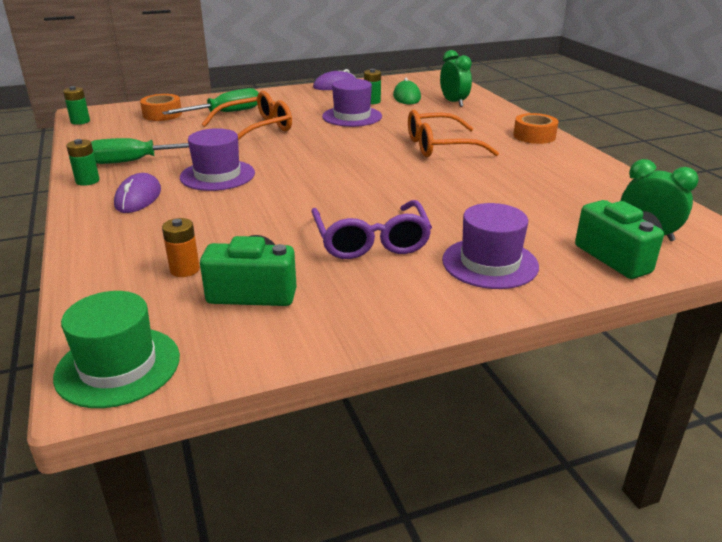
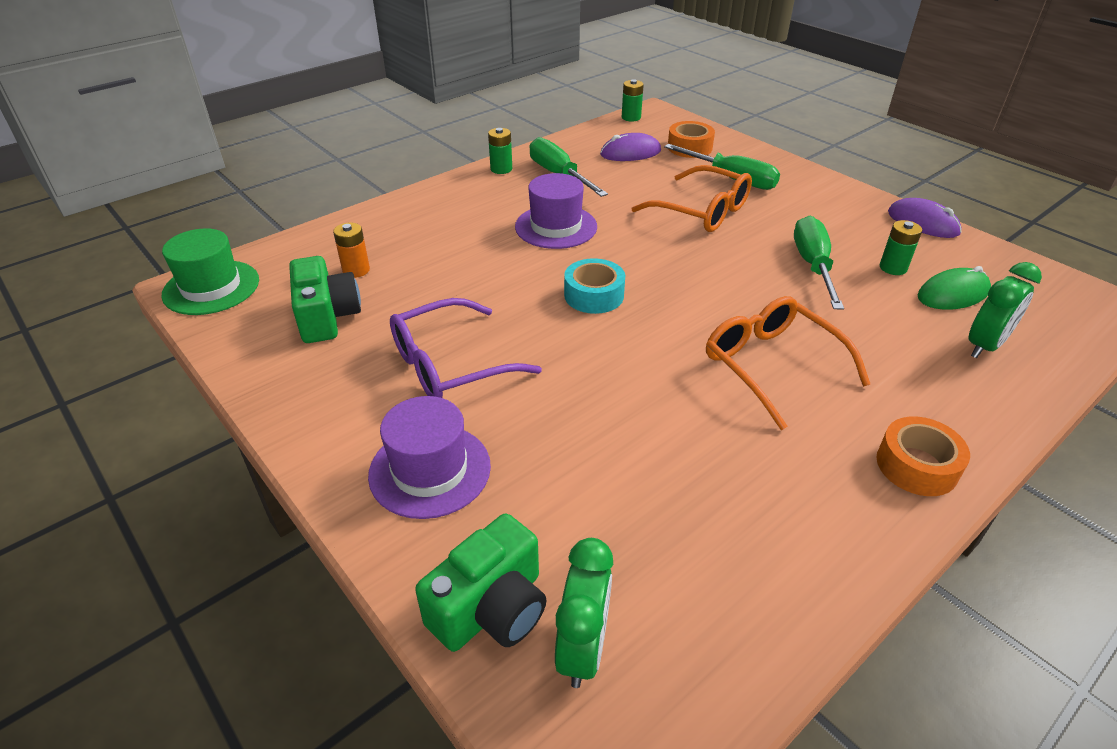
camera: 70 degrees right, 10 degrees up
(138, 197) = (481, 203): purple mouse -> purple mouse (630, 153)
(326, 178) = (594, 295): none -> turquoise tape
(352, 116) = (813, 265): purple hat -> green screwdriver

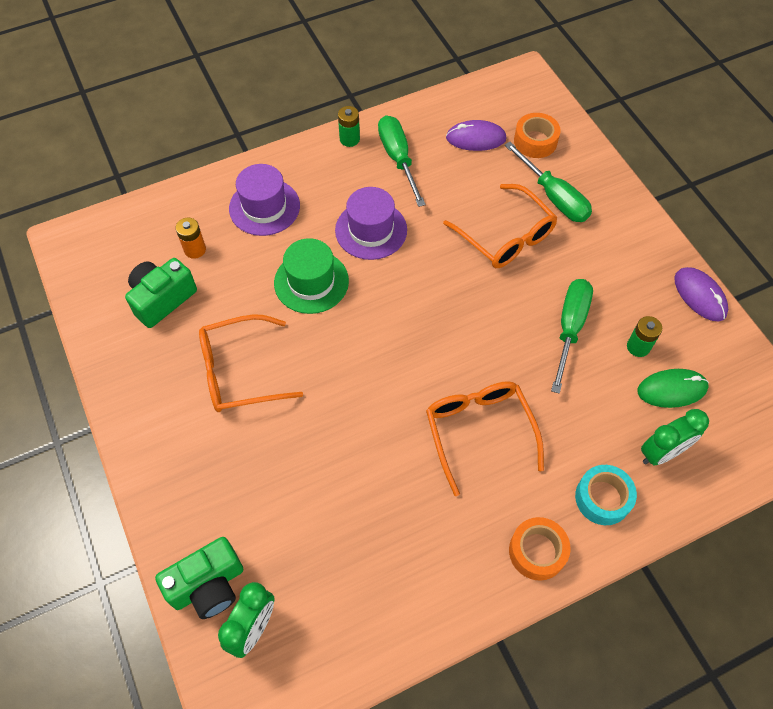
camera: 15 degrees right, 20 degrees up
(211, 287) = (83, 245): green hat -> green hat (311, 282)
(327, 317) = (162, 299): green camera -> green camera turned 135 degrees counterclockwise
(430, 470) = (199, 468): purple hat -> purple hat (264, 207)
(450, 364) = (240, 371): purple glasses -> orange glasses
(594, 295) = (372, 322): turquoise tape -> turquoise tape (602, 498)
(631, 117) = (498, 82): green battery -> none

